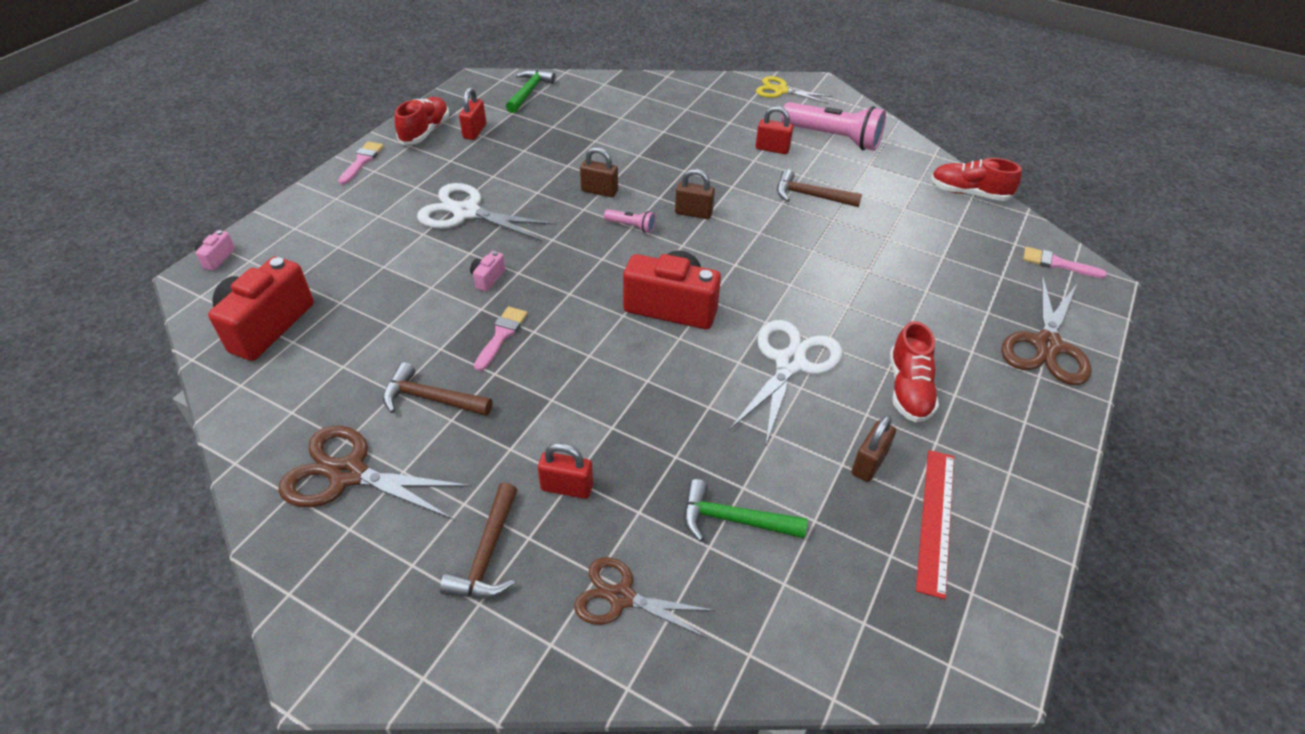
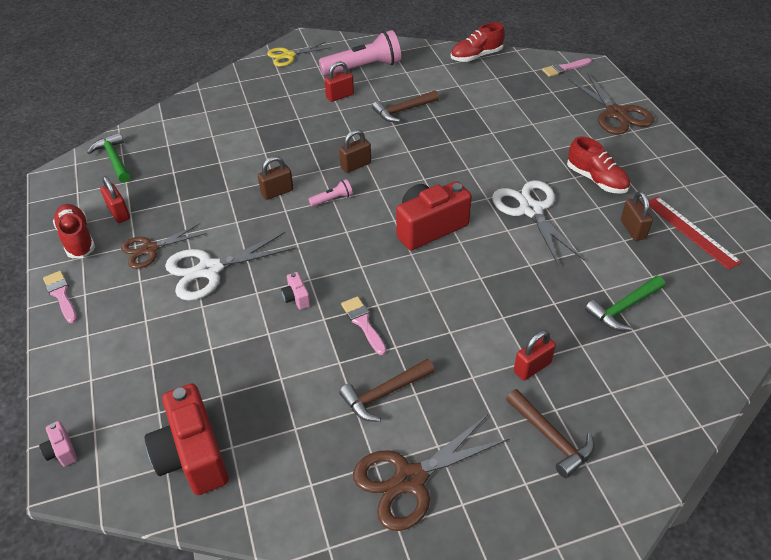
camera: 45 degrees left, 0 degrees up
(621, 597) = (637, 391): brown scissors -> brown scissors (150, 249)

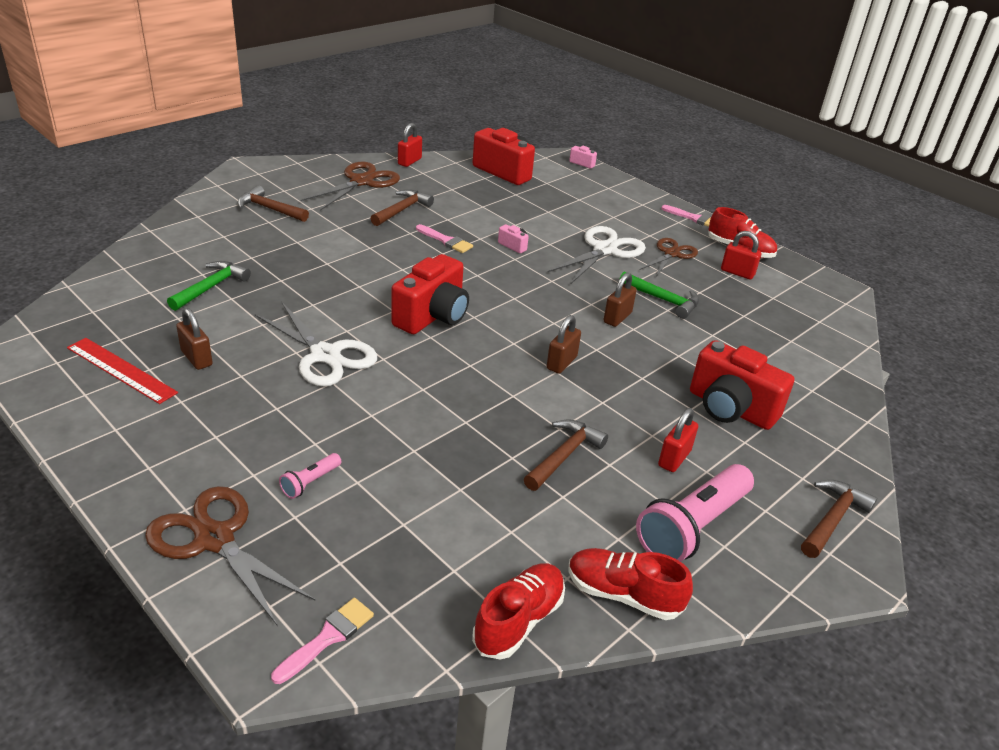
camera: 150 degrees right, 10 degrees down
(114, 159) = (817, 314): green hammer -> green hammer (662, 300)
(273, 112) = (730, 408): none -> red camera
(288, 56) = (832, 519): yellow scissors -> brown hammer
(332, 199) = (554, 322): pink flashlight -> pink flashlight (310, 482)
(532, 367) = (292, 238): red padlock -> red padlock (409, 161)
(596, 180) = (245, 410): red shoe -> red shoe (623, 594)

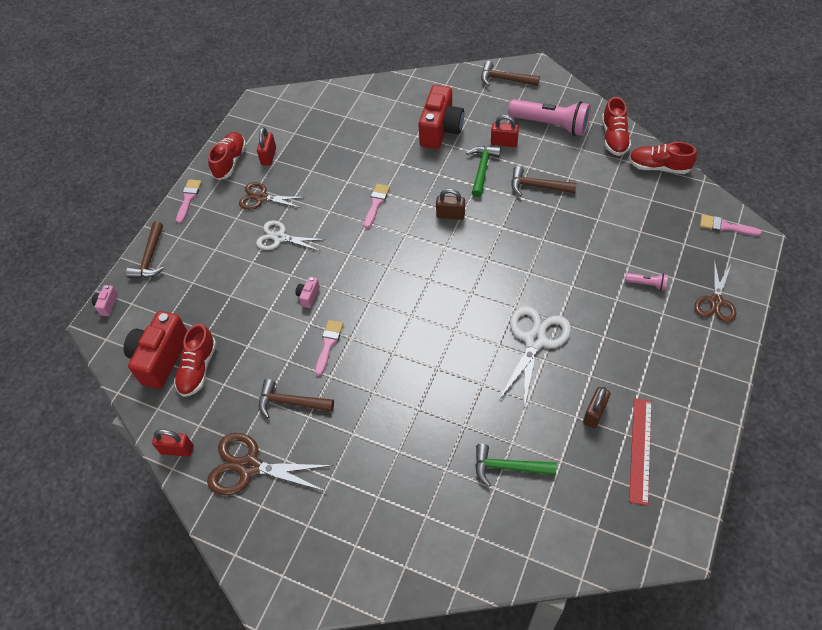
camera: 105 degrees left, 20 degrees up
(214, 539) = (716, 301): brown scissors -> brown scissors, size x0.67
(270, 209) = (353, 512): brown hammer -> brown hammer (150, 257)
(432, 316) = (445, 303): red camera -> none
(478, 183) = (198, 368): none -> red shoe
(604, 250) = (280, 238): white scissors -> white scissors, size x0.67
(617, 318) = (376, 203): brown padlock -> pink brush
(662, 300) = (335, 186): green hammer -> green hammer (482, 169)

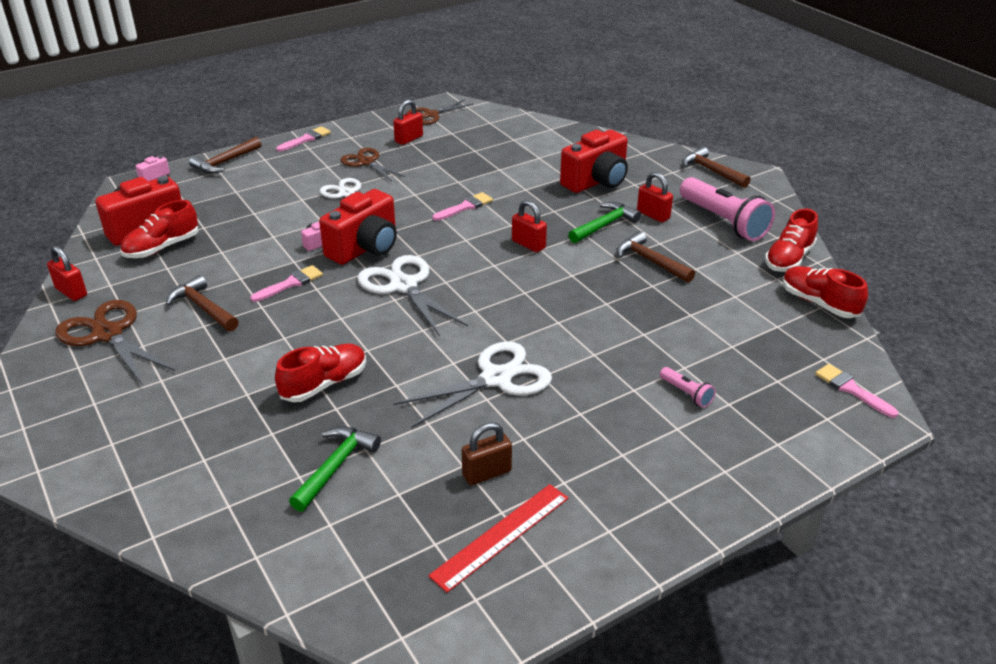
camera: 30 degrees right, 20 degrees down
(230, 162) = (371, 130): red shoe -> red shoe (324, 384)
(346, 282) = (365, 248): none -> red camera
(406, 300) = (403, 286): none -> white scissors
(450, 215) = (528, 244): brown padlock -> red padlock
(508, 467) = (335, 467): green hammer -> green hammer turned 75 degrees clockwise
(716, 301) = (760, 450): brown scissors -> brown scissors (431, 115)

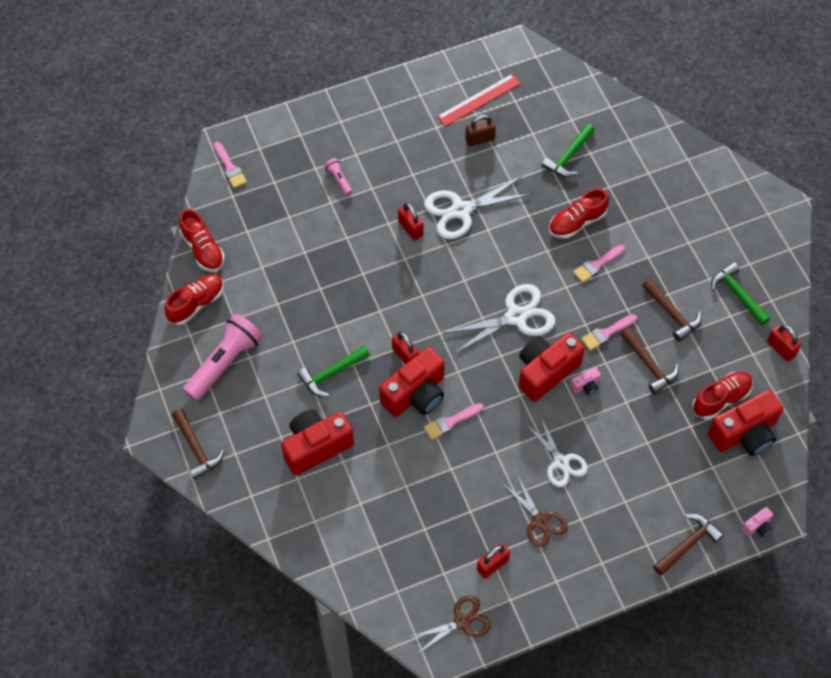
camera: 170 degrees left, 25 degrees up
(108, 334) = (738, 294): brown scissors -> green hammer
(306, 139) = (605, 583): pink brush -> pink brush (596, 265)
(403, 286) = (516, 317): white scissors -> white scissors turned 90 degrees counterclockwise
(507, 220) = (416, 394): none -> red camera
(650, 261) = (310, 318): brown hammer -> brown hammer (649, 365)
(653, 215) = (283, 382): red padlock -> red padlock (410, 228)
(724, 221) = (224, 363): pink flashlight -> pink flashlight turned 60 degrees clockwise

